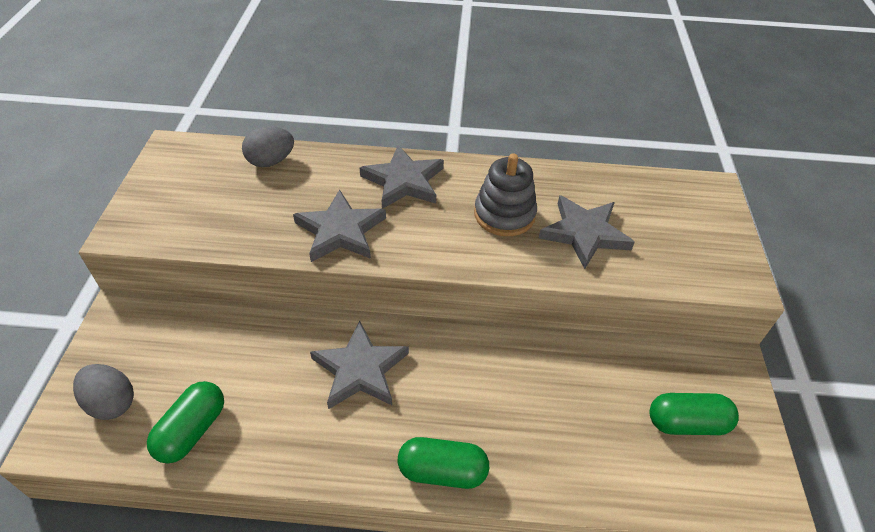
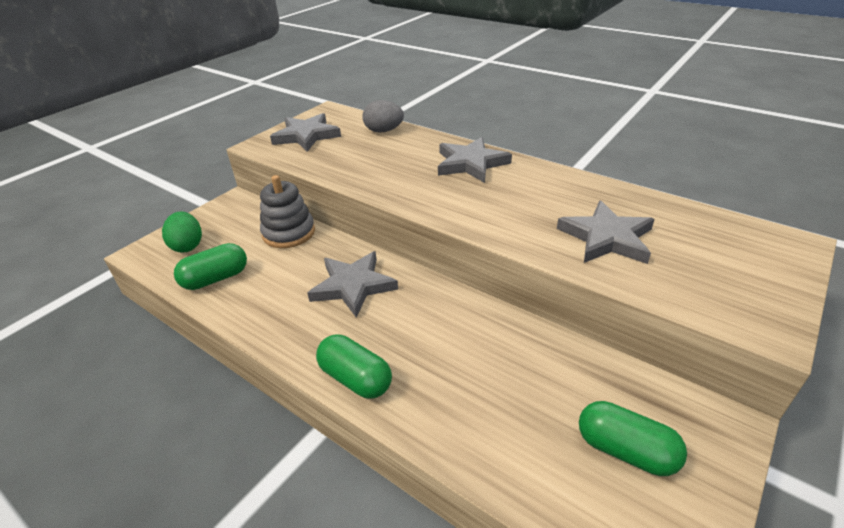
camera: 35 degrees right, 10 degrees down
(111, 403) = (187, 246): grey egg -> green egg
(340, 231) = (394, 180): grey star -> grey star (306, 136)
(504, 215) = (538, 205): grey stacking toy -> grey stacking toy (289, 233)

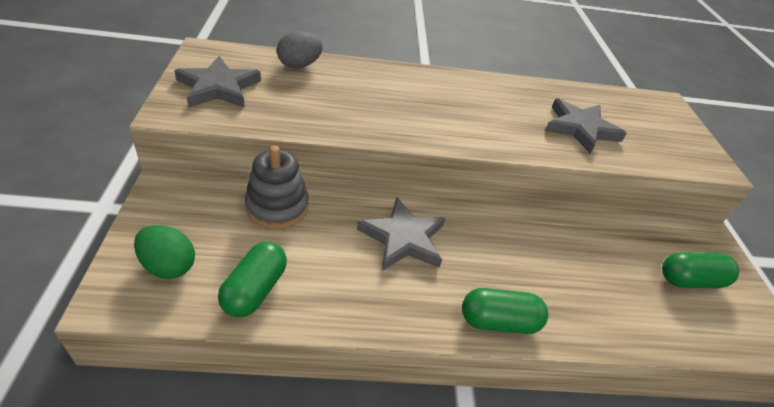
camera: 45 degrees left, 5 degrees up
(470, 163) = (419, 85): grey star -> none

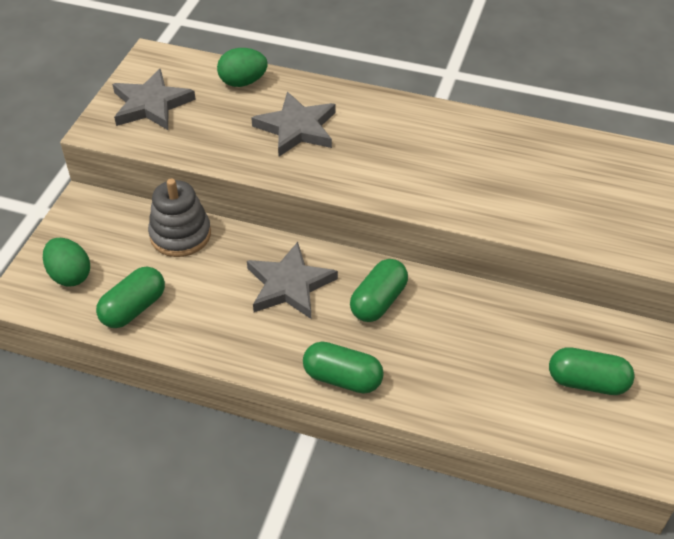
camera: 25 degrees right, 5 degrees up
(299, 65) = (243, 82): grey egg -> green egg
(489, 240) = (378, 301): none -> green capsule
(580, 128) = (532, 191): grey star -> grey star (297, 128)

